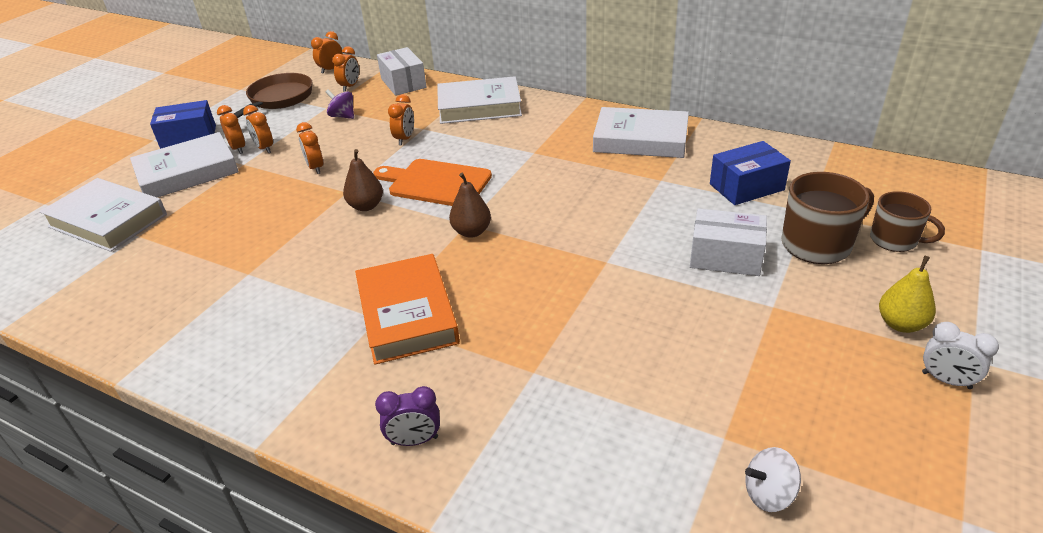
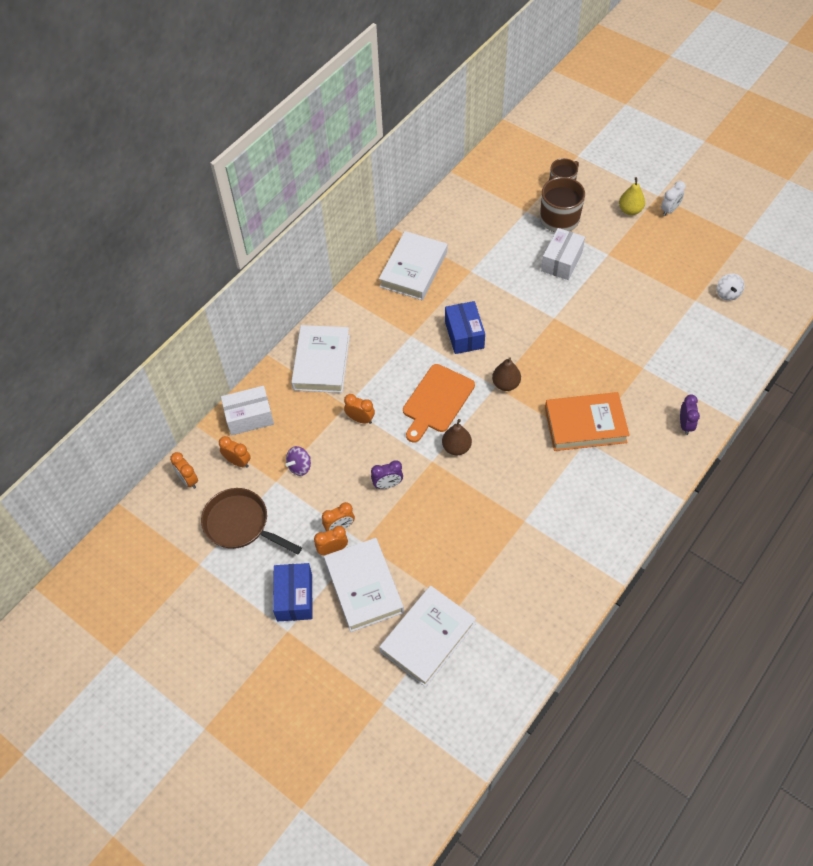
camera: 80 degrees left, 20 degrees up
(315, 168) = (387, 484): orange clock -> purple clock
(746, 187) = (492, 231): blue box -> blue box (464, 334)

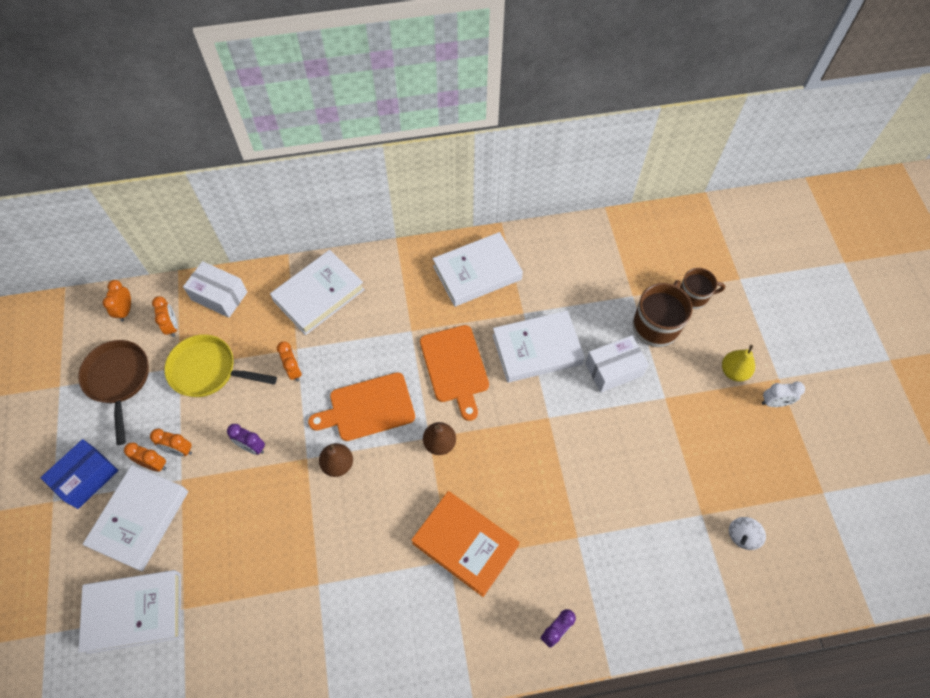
camera: 40 degrees right, 5 degrees up
(300, 466) = (208, 370): purple spinning top -> yellow pan
(464, 334) = (455, 367): blue box -> orange cutting board
(503, 285) = (537, 349): none -> white book

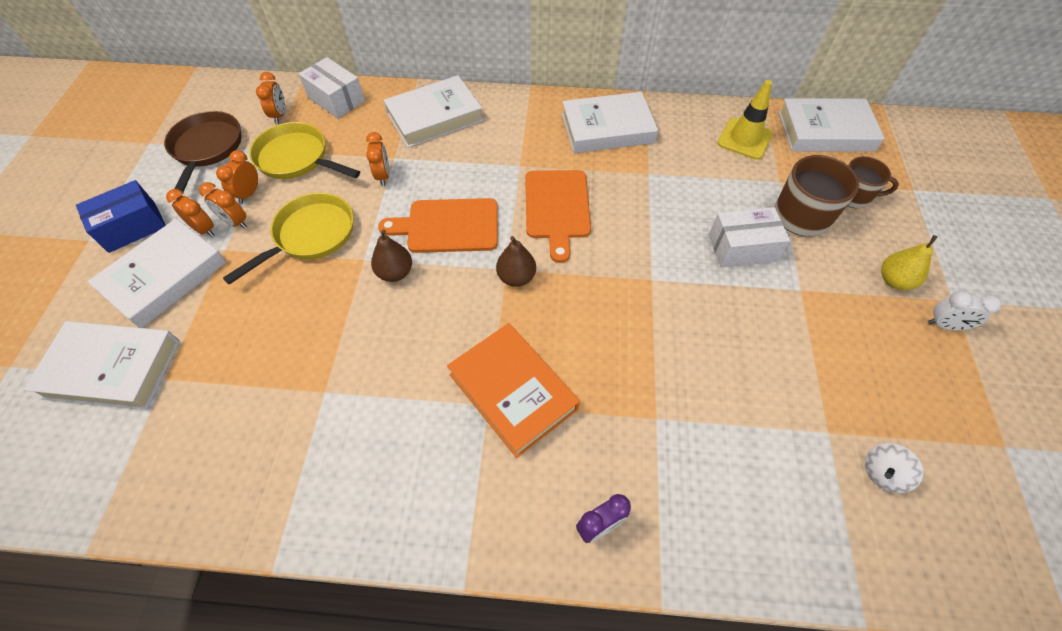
camera: 15 degrees right, 5 degrees down
(125, 310) = (242, 94): orange clock -> orange clock (249, 194)
(252, 447) = (310, 236): purple clock -> yellow pan
(537, 349) = (655, 210): white book -> white book (825, 131)
(596, 257) = (744, 139): none -> yellow traffic cone

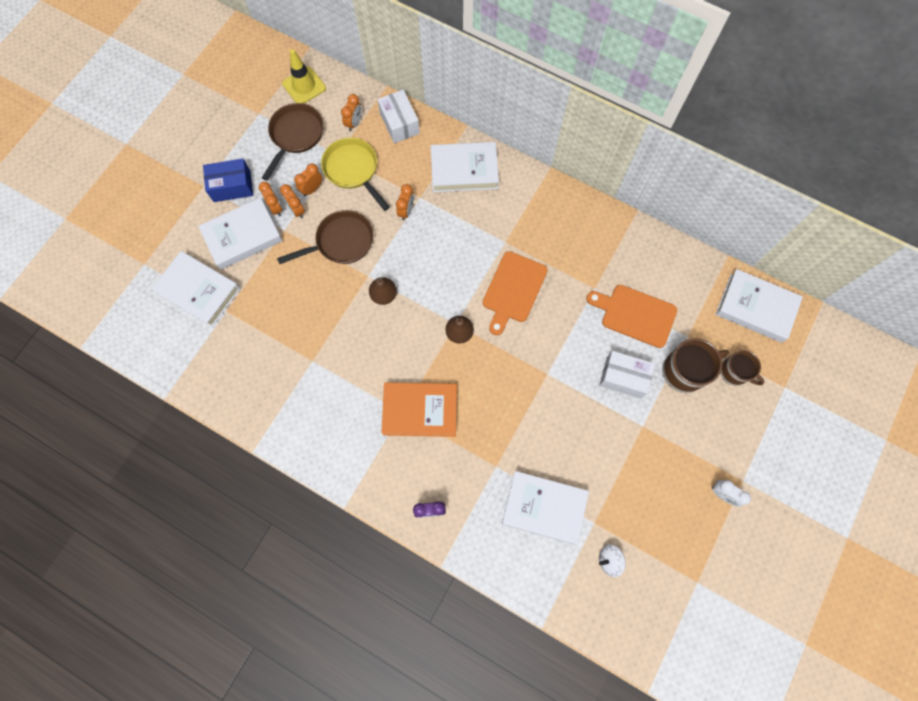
camera: 25 degrees right, 15 degrees up
(310, 236) = (341, 242): yellow pan -> brown pan
(448, 226) = (433, 273): orange cutting board -> orange cutting board (635, 314)
(513, 392) = (420, 411): orange book -> orange book turned 75 degrees counterclockwise
(607, 128) = (587, 234): white book -> white book (544, 507)
(744, 139) = (686, 288): yellow traffic cone -> yellow traffic cone (304, 86)
(894, 281) = (712, 449): yellow pear -> none

